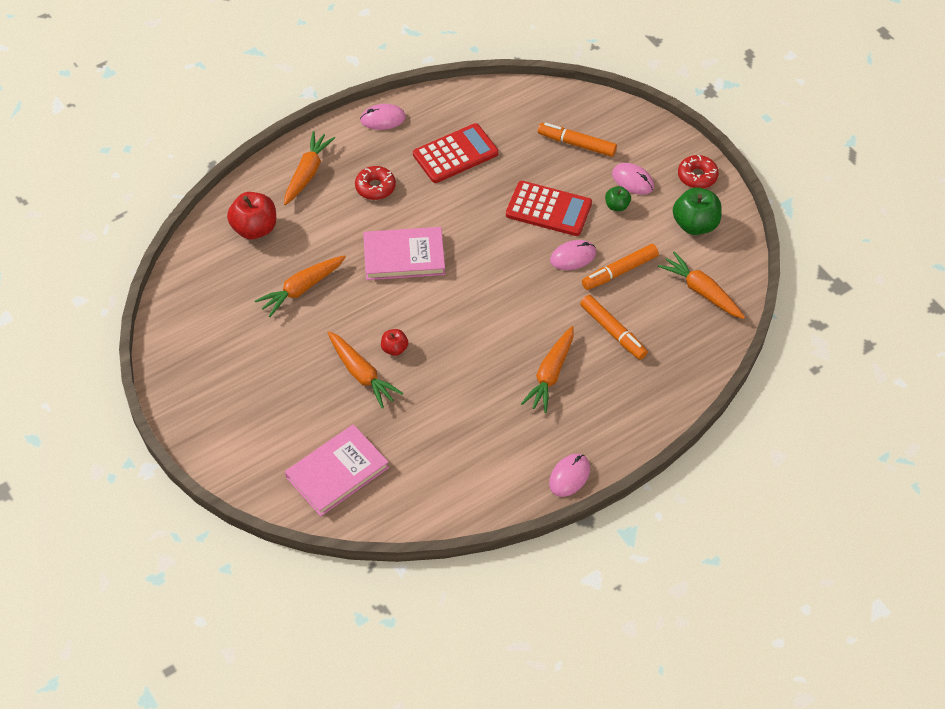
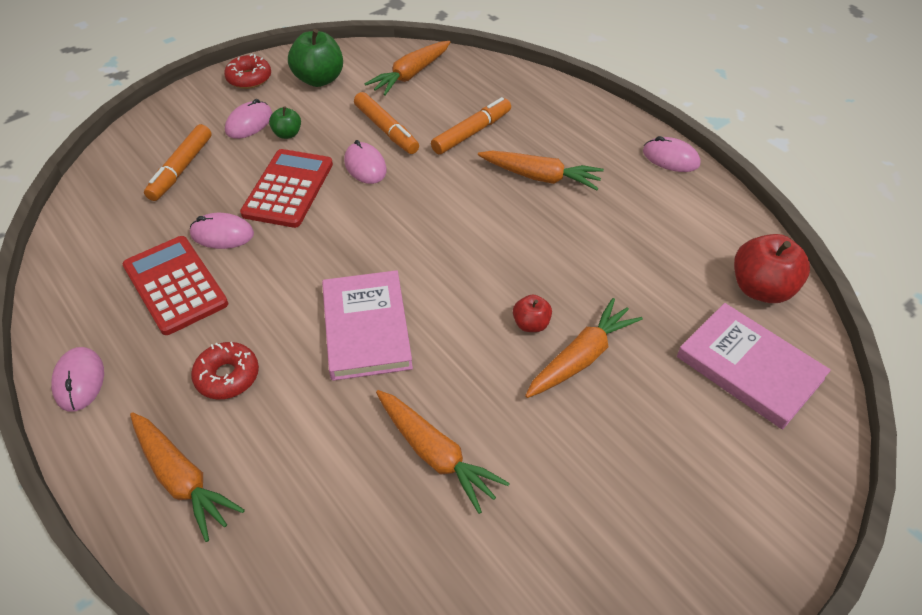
camera: 95 degrees left, 5 degrees down
(255, 229) = (305, 549): red apple -> red apple (761, 289)
(307, 173) = (182, 479): orange carrot -> orange carrot turned 150 degrees counterclockwise
(502, 174) = (222, 234): none -> pink mouse

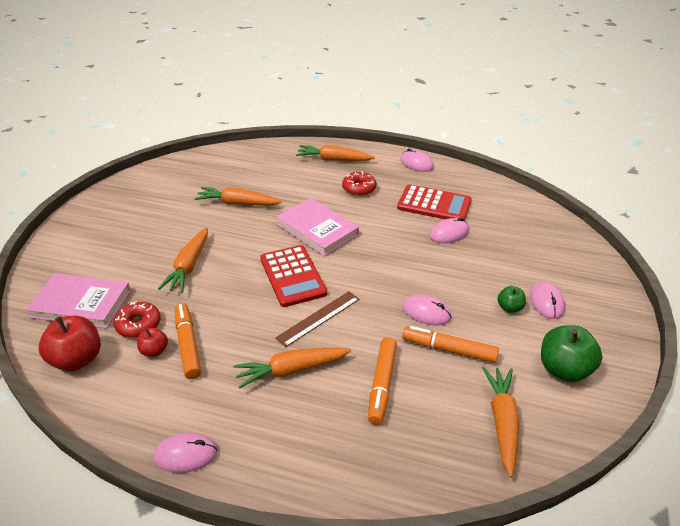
camera: 145 degrees right, 10 degrees down
(181, 169) = (530, 252): orange marker -> orange marker (188, 345)
(249, 78) = (612, 338): red donut -> red donut (138, 324)
(288, 189) = (452, 273): red calculator -> red calculator (292, 276)
(474, 210) = (318, 318): none -> brown ruler
(531, 324) = (228, 269): red apple -> red apple (154, 351)

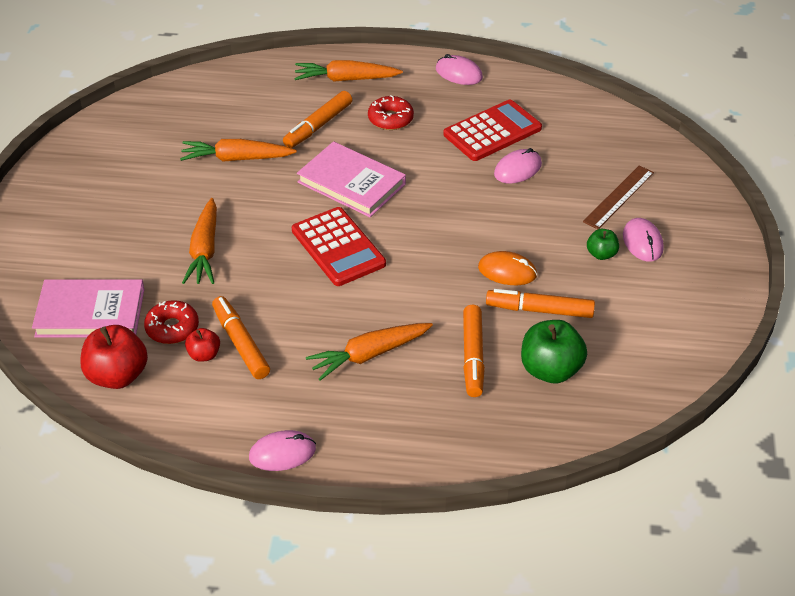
camera: 10 degrees left, 5 degrees up
(304, 188) = (318, 126): none -> orange marker
(318, 318) = (383, 294): brown ruler -> brown ruler (619, 197)
(426, 312) = (507, 271): pink mouse -> orange mouse
(434, 204) = (492, 131): red calculator -> red calculator turned 45 degrees counterclockwise
(502, 422) = (606, 377): orange carrot -> none
(564, 369) = (666, 315): green apple -> green apple (550, 370)

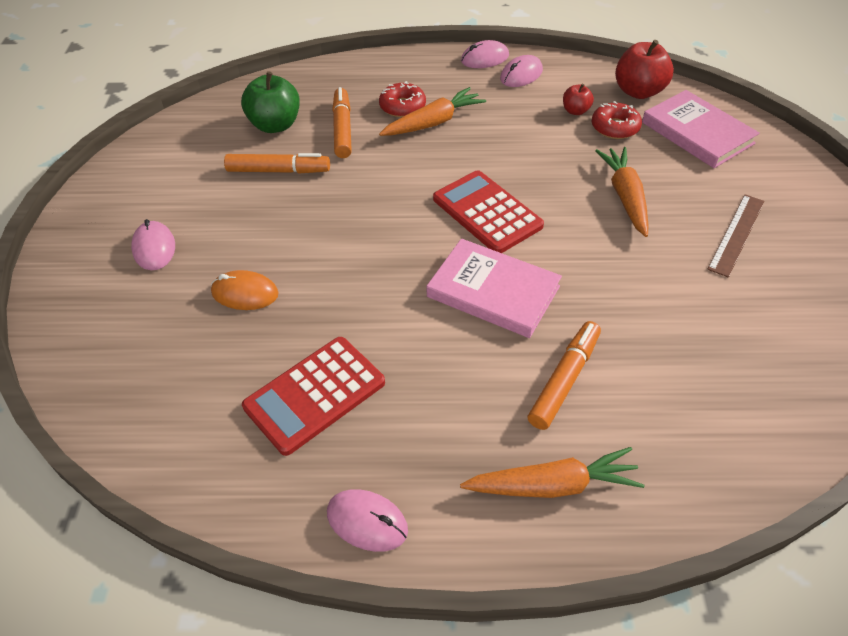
camera: 175 degrees right, 5 degrees up
(90, 312) = (697, 133): pink book -> pink book turned 60 degrees clockwise
(236, 158) = (650, 313): orange carrot -> none
(240, 343) = (548, 121): orange marker -> none
(390, 119) = (464, 404): red donut -> red donut (402, 106)
(507, 271) = (307, 204): orange mouse -> orange mouse (245, 293)
(517, 169) = (284, 332): pink mouse -> pink mouse (521, 75)
(601, 254) = (204, 230): green apple -> none
(619, 197) = (163, 304): brown ruler -> brown ruler (736, 234)

